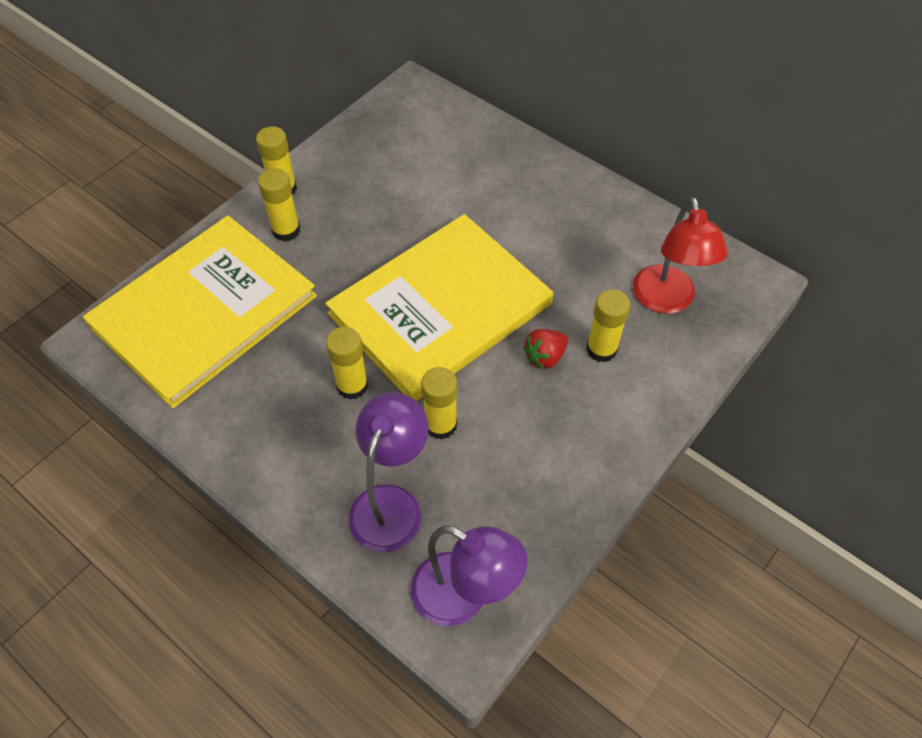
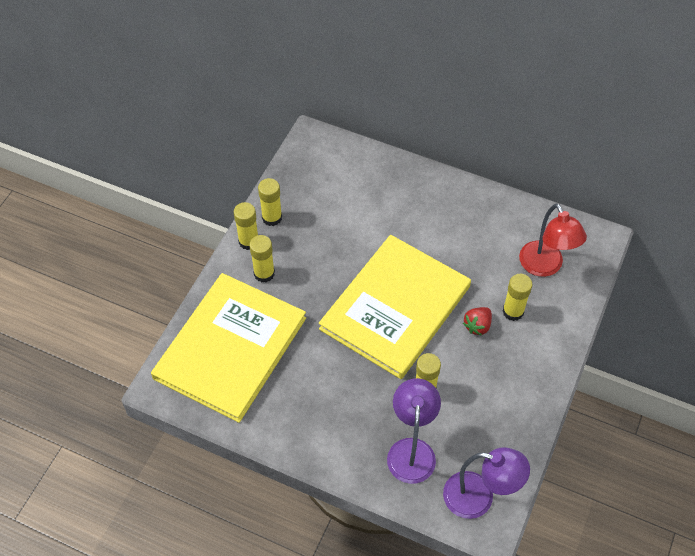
camera: 15 degrees left, 0 degrees up
(352, 386) = (356, 377): yellow glue stick -> yellow glue stick (272, 218)

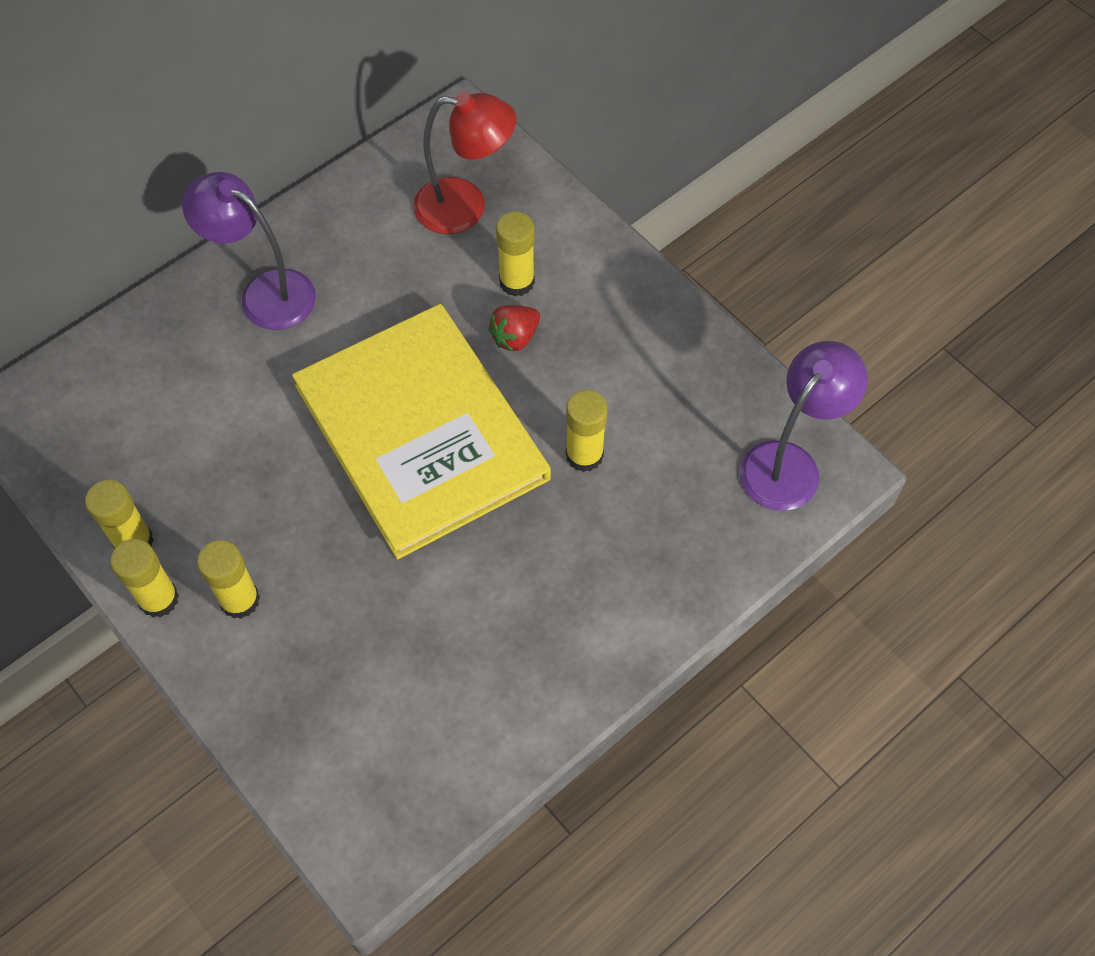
camera: 65 degrees left, 5 degrees up
(231, 348) = (355, 713): yellow book -> none
(411, 450) = (675, 518): purple lamp -> purple lamp (265, 293)
(477, 326) = (515, 337): red strawberry -> red strawberry turned 75 degrees clockwise

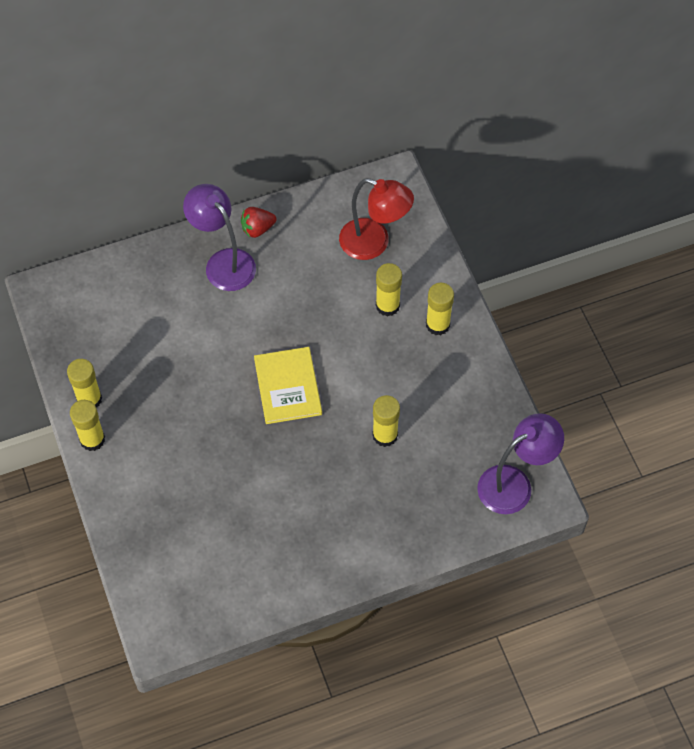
camera: 20 degrees right, 0 degrees up
(240, 600) = (140, 456): yellow glue stick -> yellow glue stick (437, 324)
(420, 432) = (287, 386): yellow book -> yellow book, size x0.50
(515, 337) = (371, 343): red strawberry -> red strawberry (257, 229)

